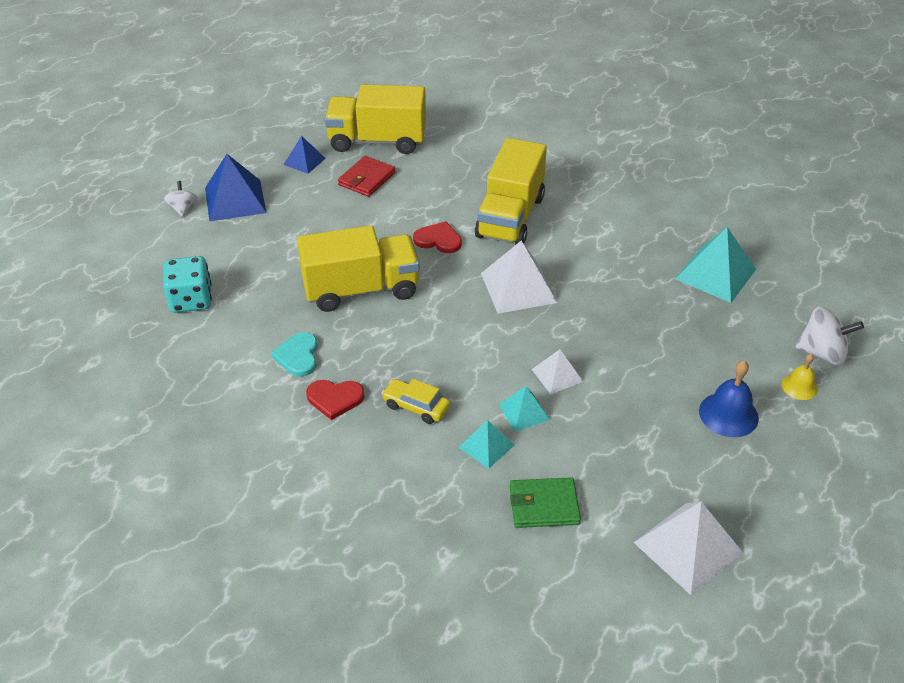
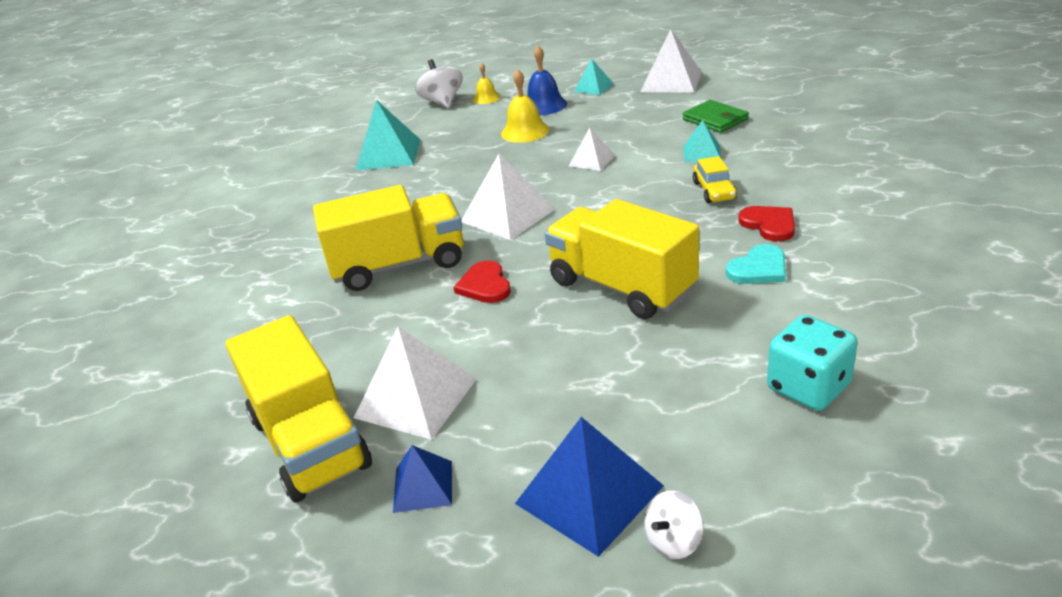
camera: 120 degrees left, 10 degrees down
(366, 179) = (416, 398): red wallet -> white pyramid
(524, 412) = (648, 155): turquoise pyramid -> turquoise pyramid (593, 87)
(672, 369) = (525, 131): none -> yellow bell

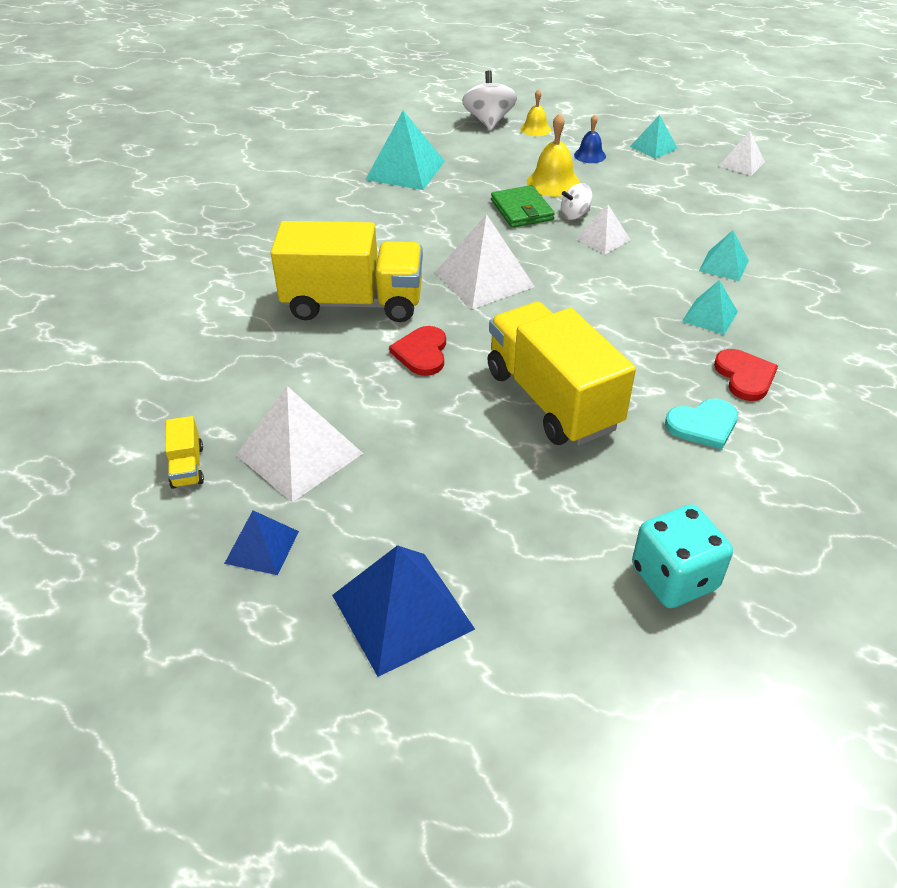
camera: 15 degrees right, 10 degrees up
(310, 443) = (187, 466): yellow truck -> yellow truck, size x0.40
(544, 105) = (590, 155): blue bell -> blue bell, size x0.62
(671, 81) = (741, 163): white pyramid -> white pyramid, size x0.57
(673, 541) = (453, 688): white spinning top -> white spinning top (575, 215)
(714, 191) = (710, 316): yellow car -> turquoise pyramid
(715, 119) = (762, 227): green wallet -> green wallet (522, 210)

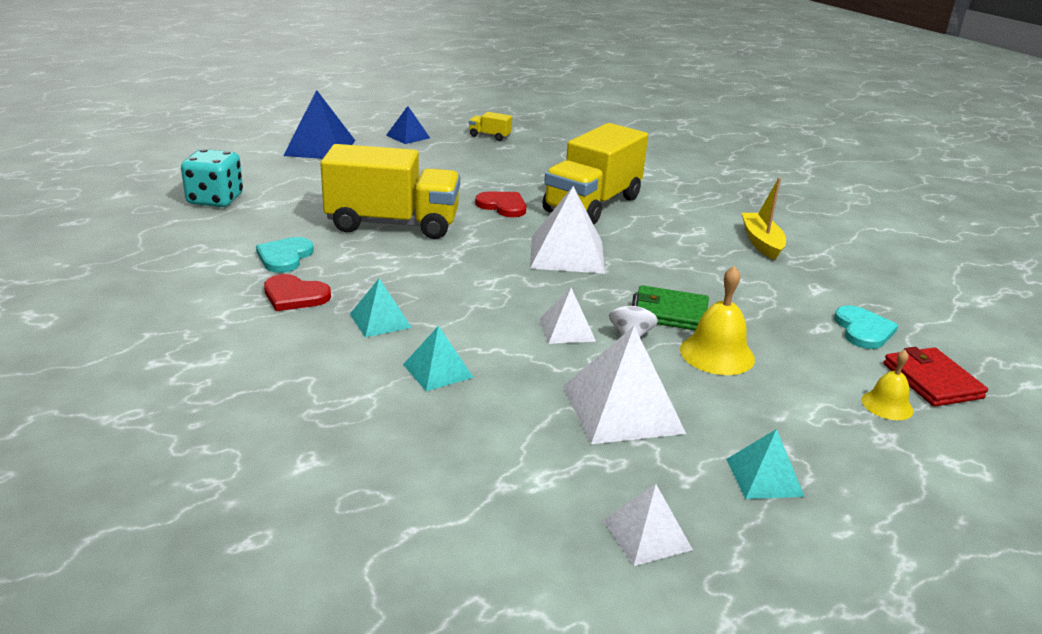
camera: 120 degrees right, 15 degrees down
(299, 453) = (460, 156): white pyramid -> white pyramid (622, 409)
(344, 203) = (761, 243): none -> yellow boat
(405, 170) = (813, 287): turquoise pyramid -> none
(451, 146) = (863, 330): none -> turquoise heart
(489, 121) = (932, 381): white spinning top -> red wallet
(590, 155) = (774, 410): blue bell -> none

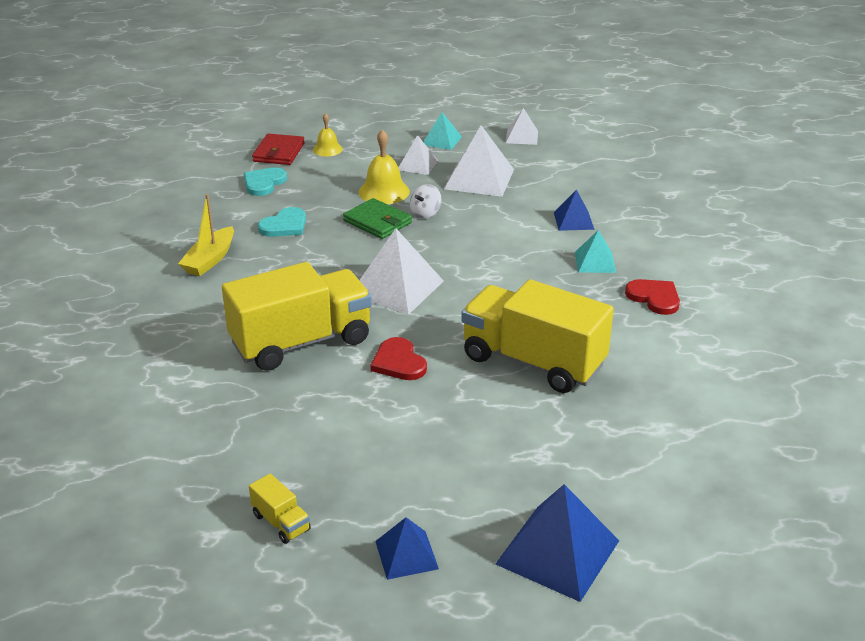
camera: 150 degrees left, 5 degrees up
(215, 200) = (720, 451): turquoise dice -> none
(284, 257) = (654, 342): turquoise heart -> turquoise heart (284, 225)
(438, 371) = (573, 221): turquoise pyramid -> blue pyramid
(567, 329) = (465, 227): white pyramid -> white pyramid (417, 165)

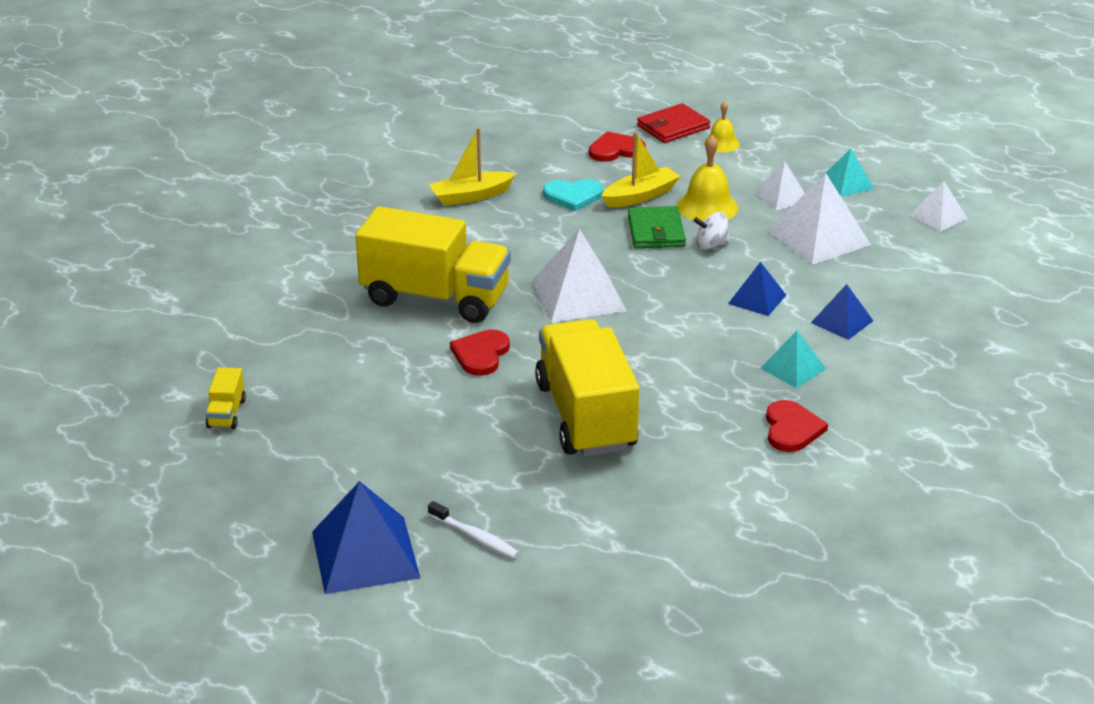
camera: 45 degrees right, 0 degrees up
(264, 183) = (615, 150): turquoise heart -> red heart
(330, 204) = (640, 196): none -> yellow boat
(406, 555) = (267, 486): blue pyramid -> blue pyramid (757, 299)
(603, 486) = (475, 537): none -> white toothbrush

